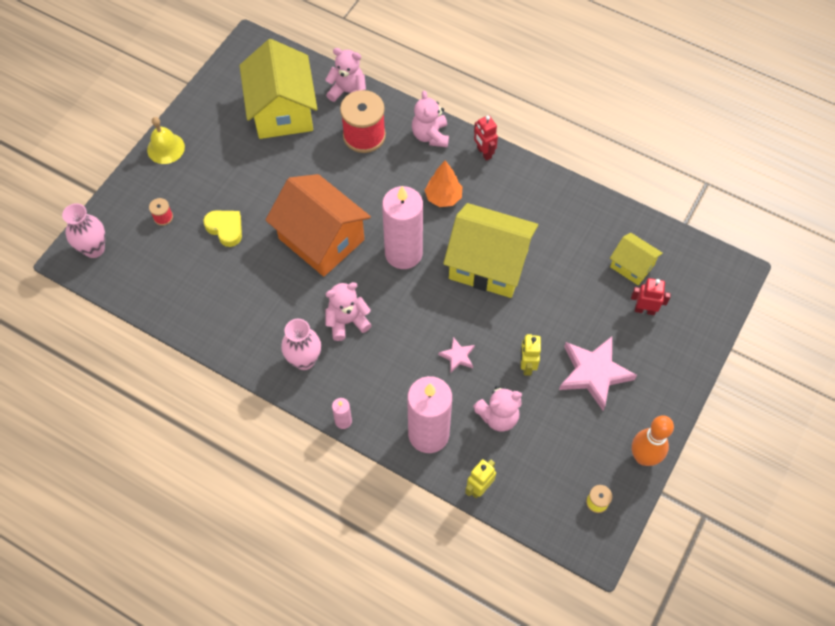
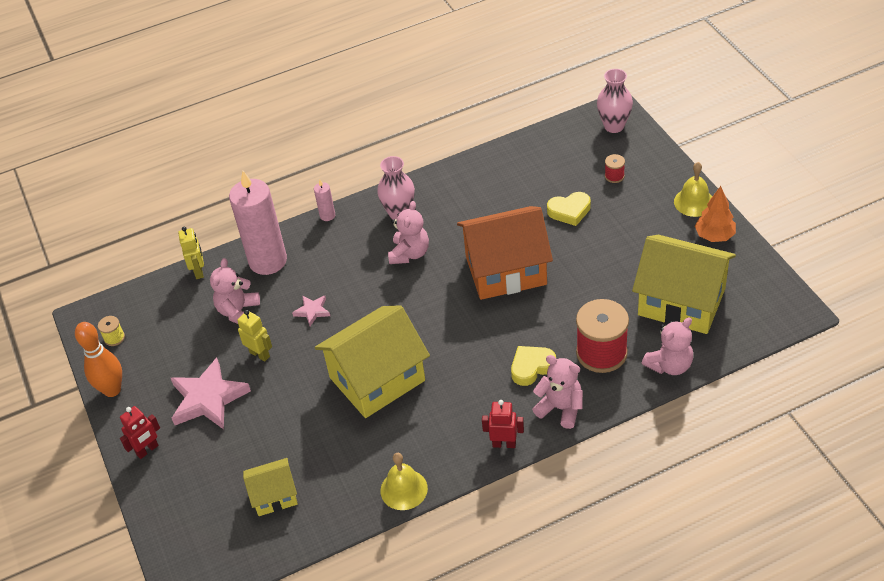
camera: 130 degrees right, 15 degrees down
(403, 253) = (442, 321): pink candle -> none
(406, 171) = (531, 367): none -> yellow heart
(443, 197) = (477, 381): orange tree -> orange tree (714, 236)
(564, 190) = (404, 489): none -> yellow bell
(644, 310) = (224, 476): red robot -> red robot (147, 450)

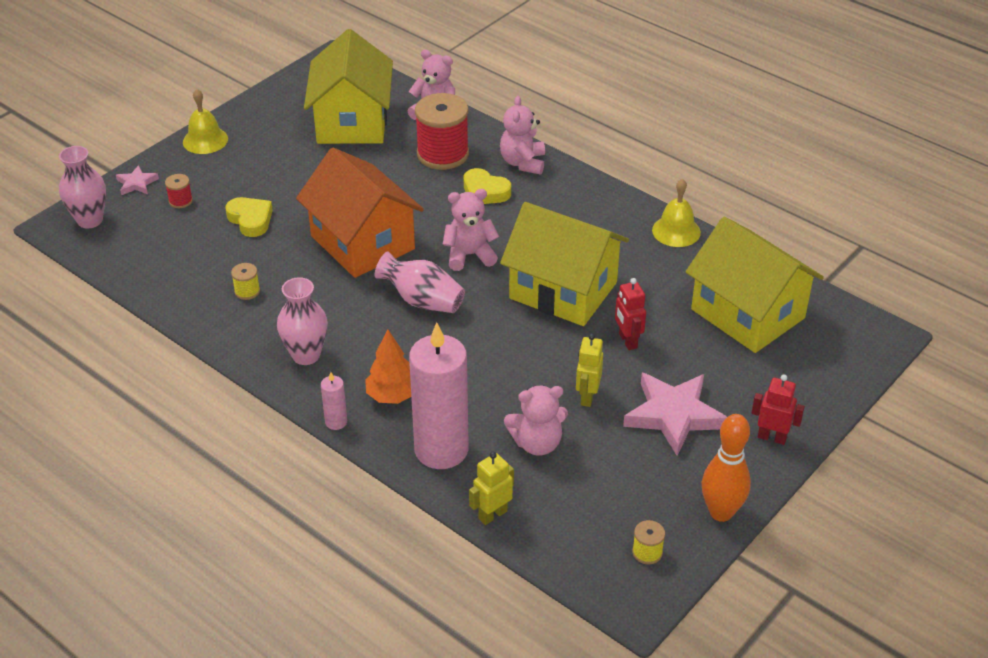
camera: 120 degrees left, 5 degrees down
(274, 495) = (747, 314): yellow house -> yellow house, size x1.94
(312, 311) = (500, 376): pink star -> pink star (137, 183)
(409, 253) = (370, 324): pink teddy bear -> pink teddy bear (469, 255)
(417, 289) = (422, 301): none -> pink vase
(485, 195) = (247, 291): none -> yellow spool
(504, 444) = (584, 185): red robot -> red robot (627, 341)
(714, 236) = (252, 119): orange tree -> orange tree (392, 396)

